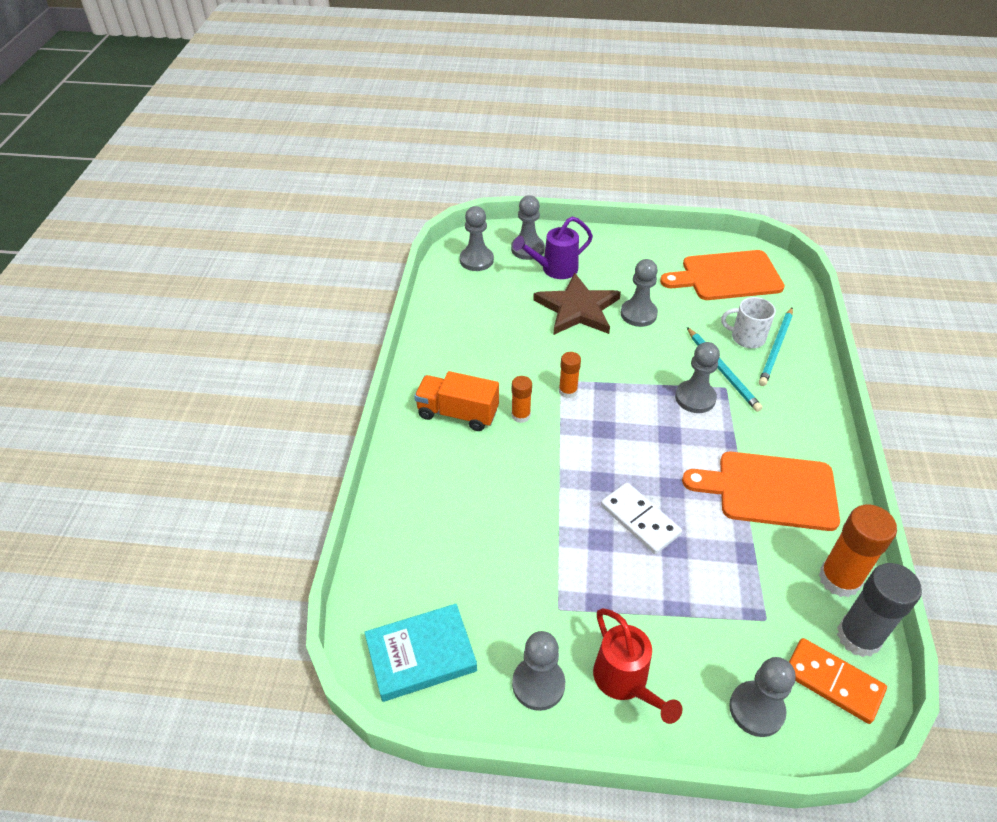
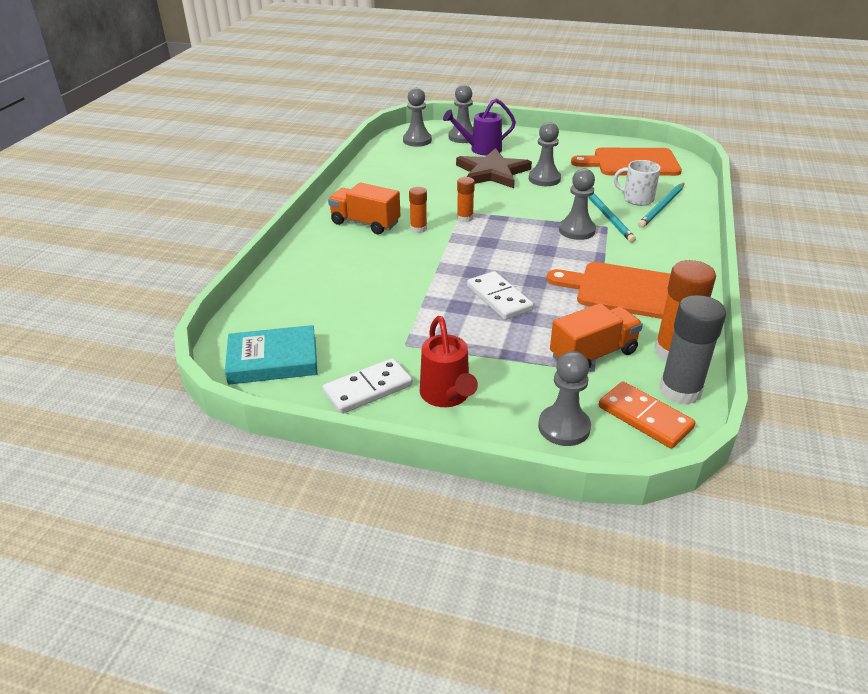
camera: 10 degrees right, 10 degrees down
(538, 684) = (368, 389): grey pawn -> white domino
(759, 594) = (593, 354): none -> orange truck

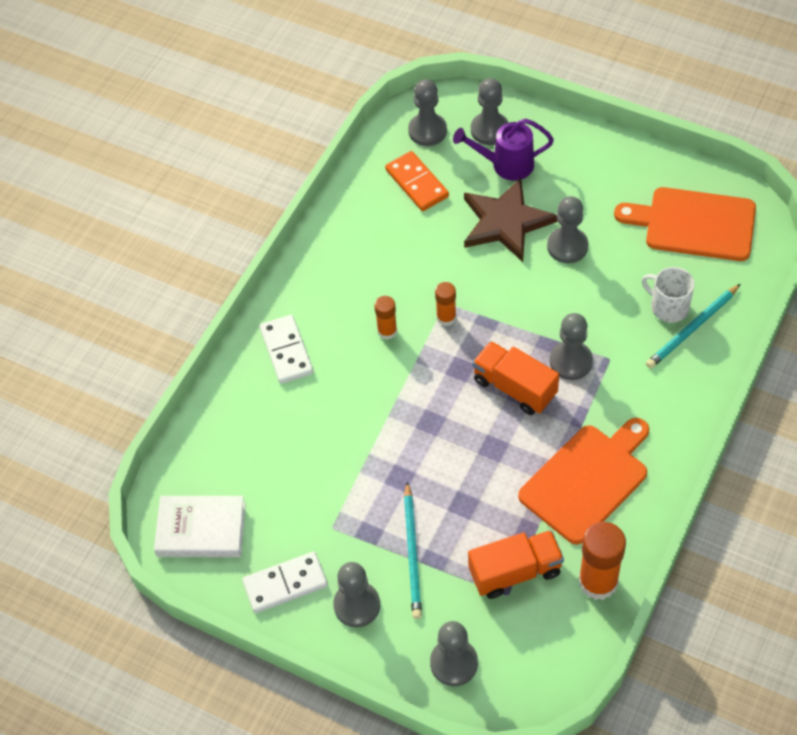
camera: 15 degrees right, 20 degrees up
(273, 360) = (201, 529): turquoise book -> white book
(365, 223) = (328, 311): orange truck -> orange truck (514, 388)
(447, 396) = (357, 605): red watering can -> grey pawn
(499, 298) = (446, 470): white domino -> white domino (287, 351)
(607, 216) = (618, 339): turquoise pencil -> turquoise pencil (412, 553)
(626, 291) = (586, 480): orange cutting board -> orange cutting board turned 105 degrees clockwise
(644, 417) = (533, 664): orange domino -> orange domino (416, 183)
(680, 391) = (581, 636): grey glue stick -> none

